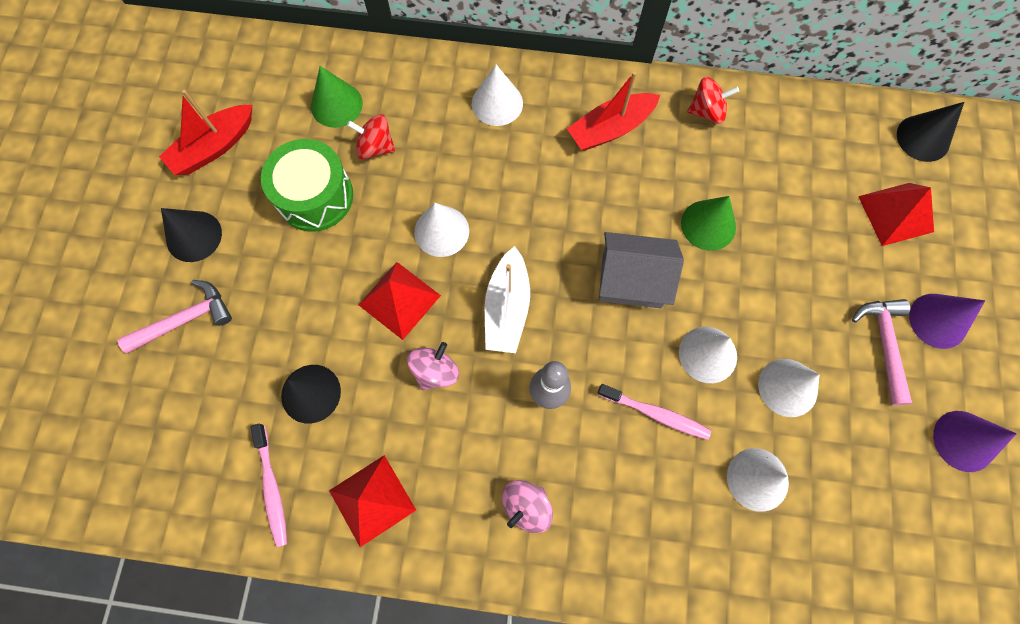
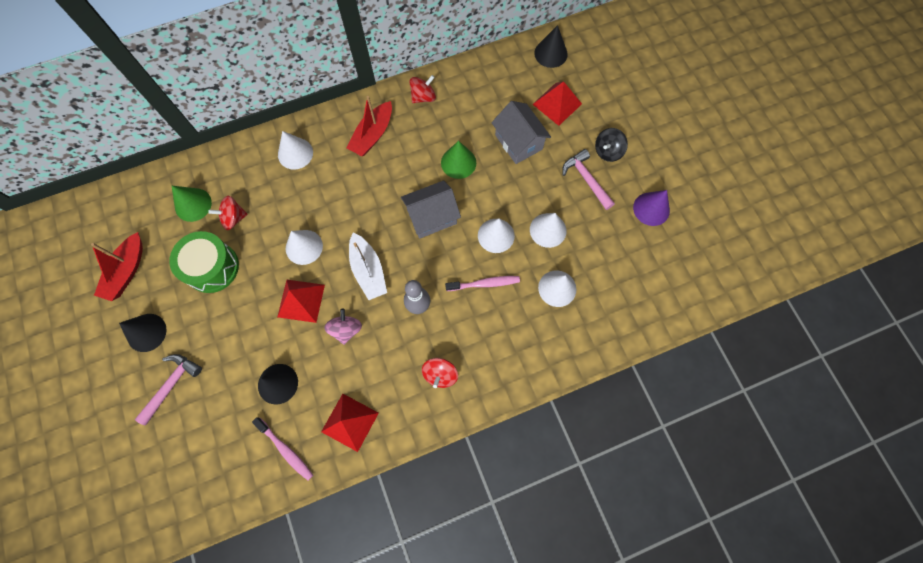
camera: 30 degrees left, 0 degrees up
(526, 506) = (440, 374): pink spinning top -> red spinning top
(810, 240) = (518, 142): none -> grey house
(938, 320) = (607, 151): purple cone -> black spinning top

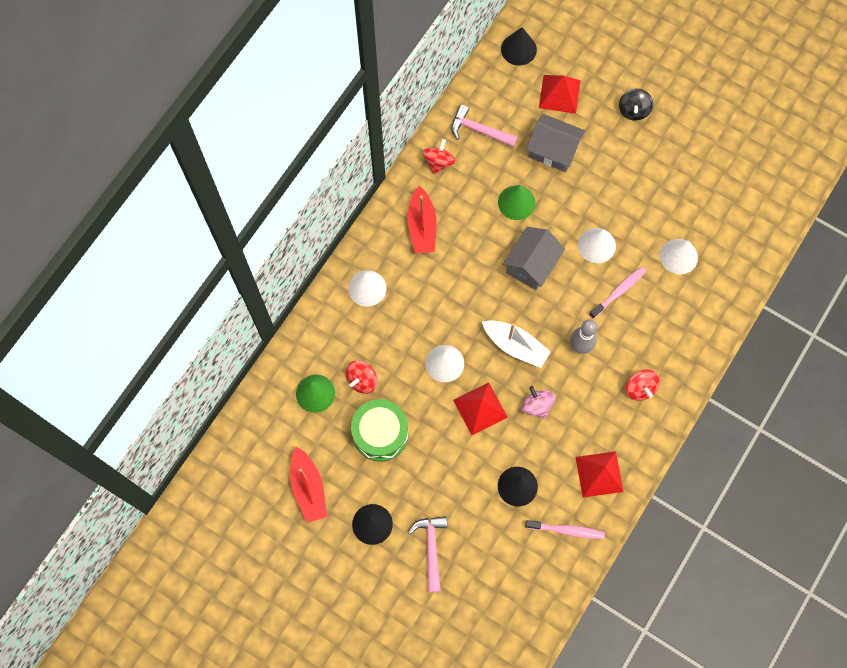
camera: 35 degrees left, 0 degrees up
(548, 230) = (635, 212): white cone -> none
(586, 179) = (634, 147): pink hammer -> pink hammer (479, 130)
(651, 209) = (704, 138): purple cone -> none

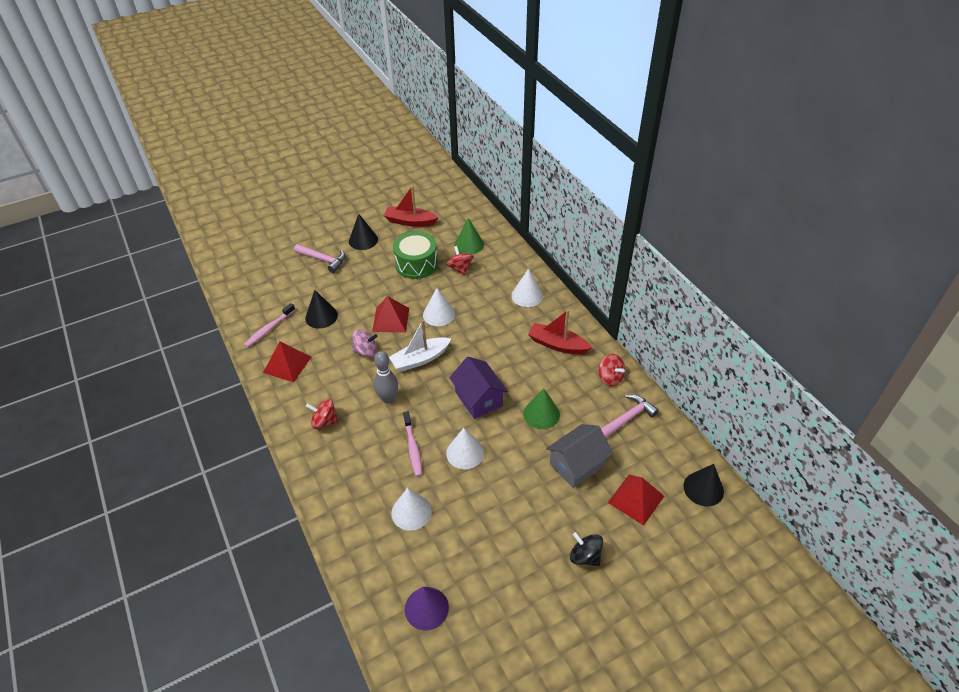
camera: 120 degrees right, 25 degrees down
(531, 265) = (478, 399): grey house -> purple house
(745, 200) = (426, 608): none -> purple cone

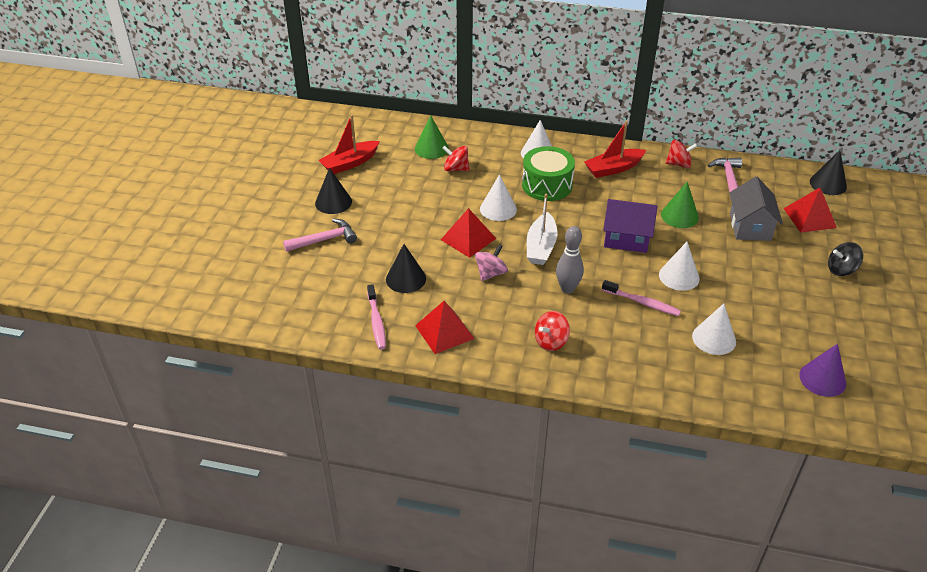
camera: 50 degrees left, 5 degrees down
(416, 264) = (414, 189): green drum -> green drum (547, 185)

